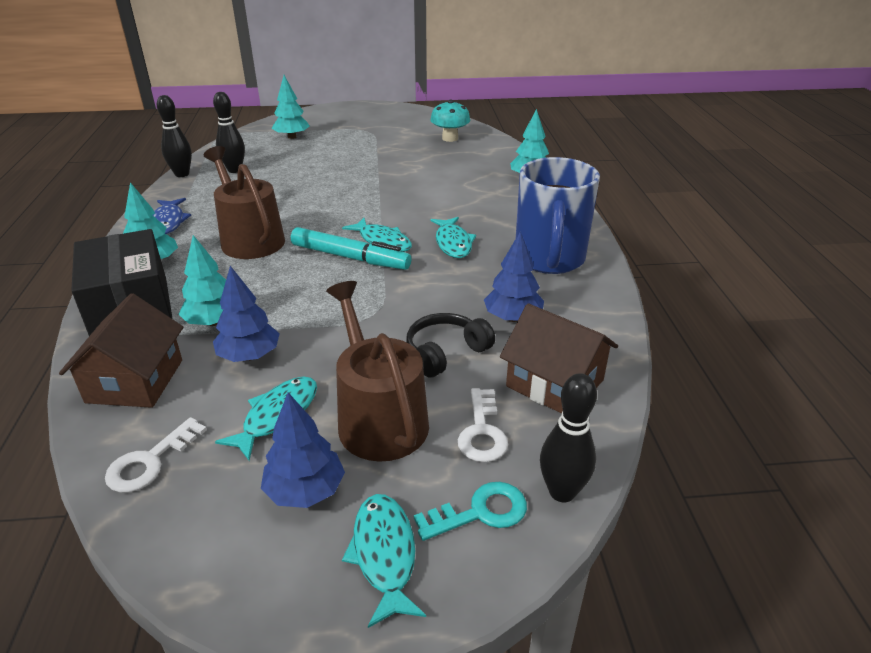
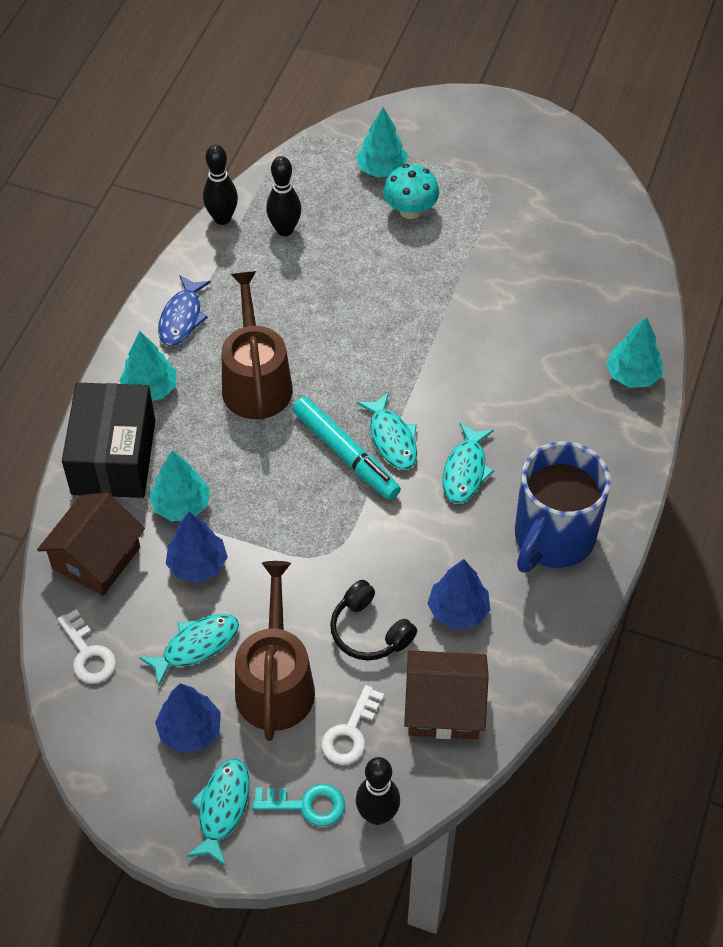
camera: 25 degrees right, 20 degrees up
(150, 461) = (88, 654): white key -> white key turned 90 degrees counterclockwise
(446, 353) = (369, 631): black headphones -> black headphones turned 120 degrees counterclockwise
(450, 138) = (585, 243): turquoise mushroom -> turquoise mushroom (410, 210)
(554, 383) = (444, 707): brown house -> brown house turned 60 degrees counterclockwise

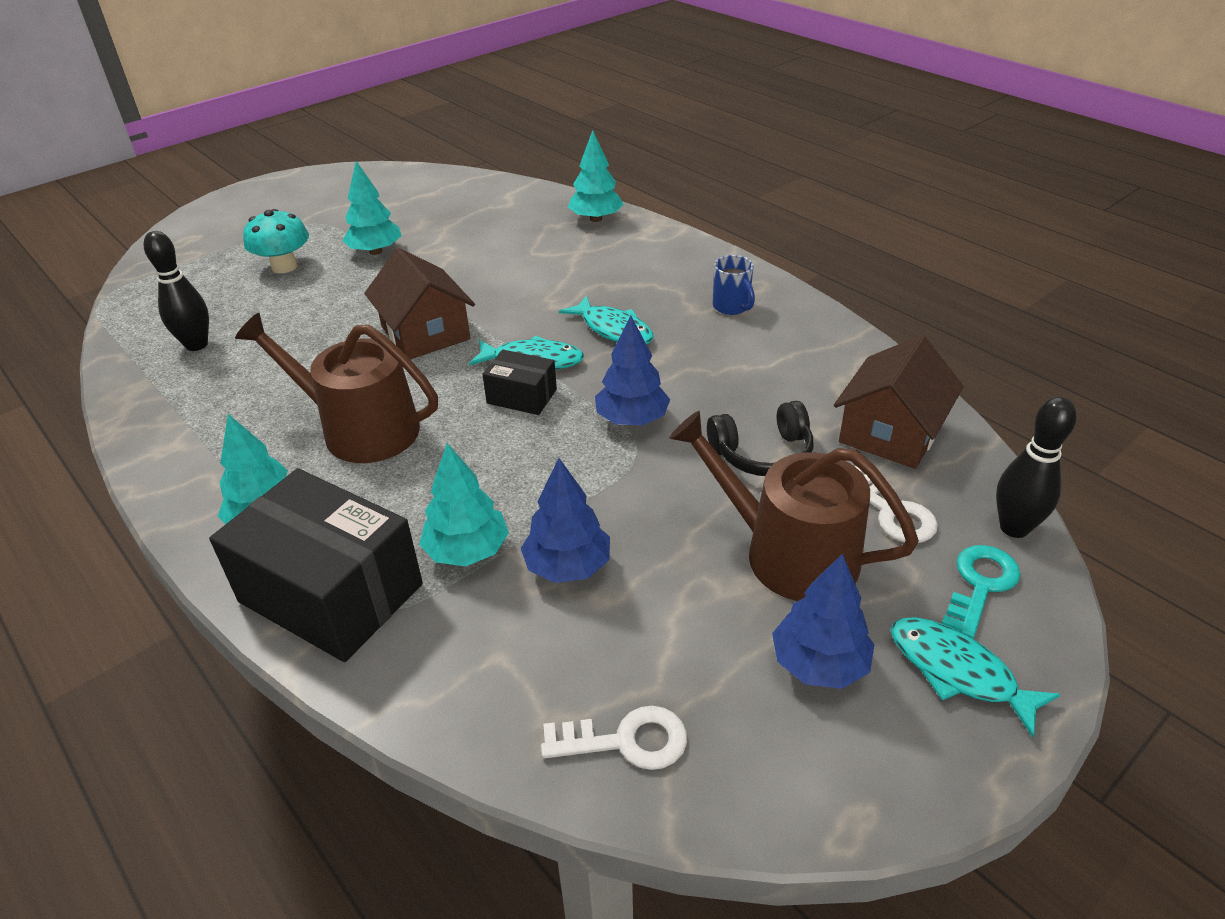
camera: 60 degrees left, 15 degrees down
(96, 558) = (472, 671): brown house -> brown house (425, 333)
(182, 318) = (204, 457): blue fish -> none
(196, 646) = (689, 611): turquoise fish -> none
(222, 218) = (118, 382): black bowling pin -> none
(345, 454) = (522, 396): turquoise marker -> black box
(382, 169) = (215, 267): turquoise tree -> turquoise tree (375, 251)
(458, 611) = (776, 385): blue tree -> blue tree (632, 419)
(552, 539) = (732, 307): blue mug -> blue mug, size x0.42

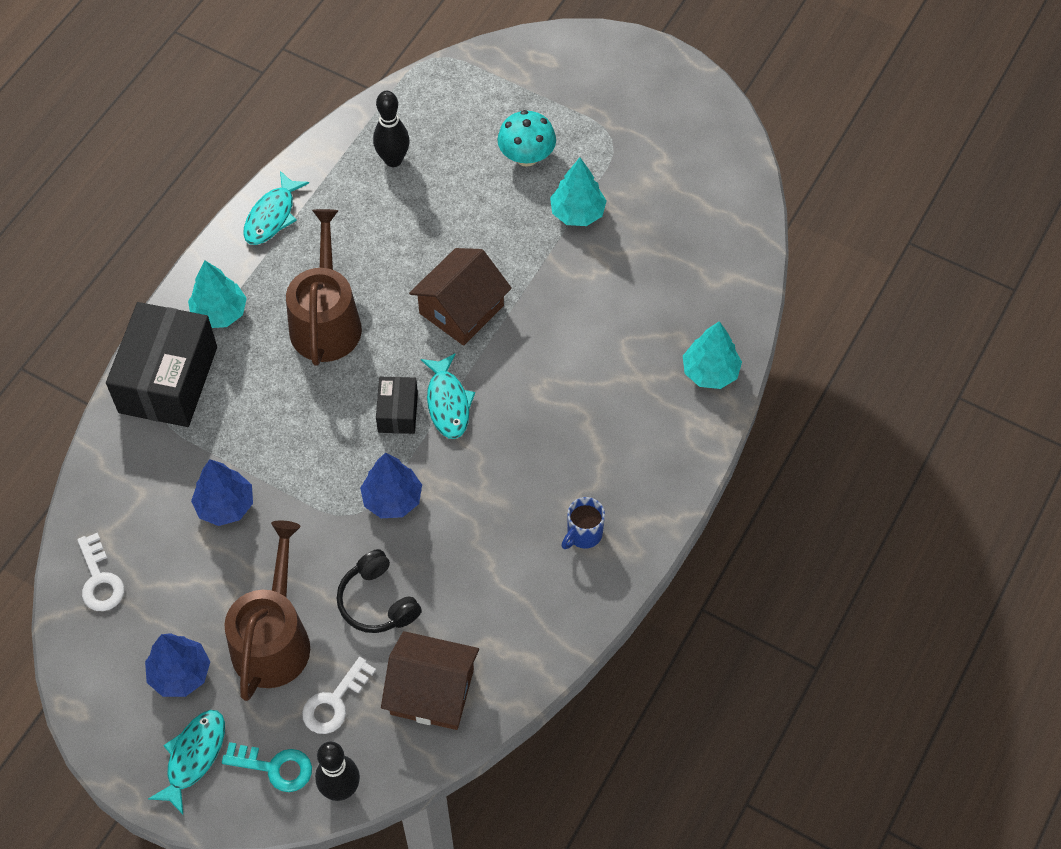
camera: 70 degrees right, 20 degrees up
(467, 551) = (223, 441): turquoise tree -> none
(613, 329) = (513, 448): turquoise fish -> turquoise fish (272, 216)

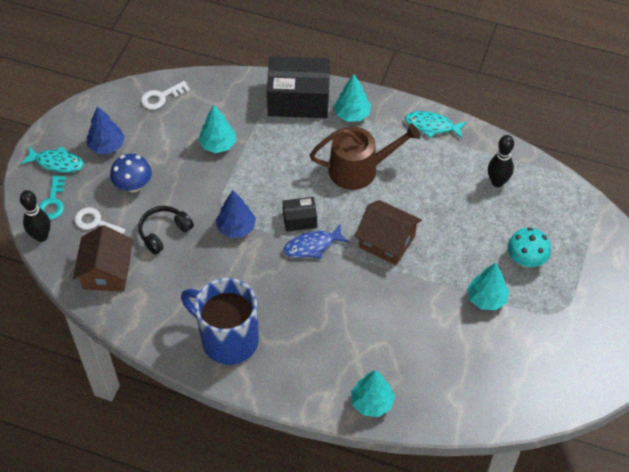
camera: 80 degrees right, 5 degrees down
(225, 505) = (218, 144): blue tree -> turquoise tree
(273, 639) = (133, 185): brown watering can -> blue mushroom
(448, 403) = (312, 246): turquoise fish -> blue fish
(583, 534) = (227, 339): blue mug -> blue mug, size x2.36

